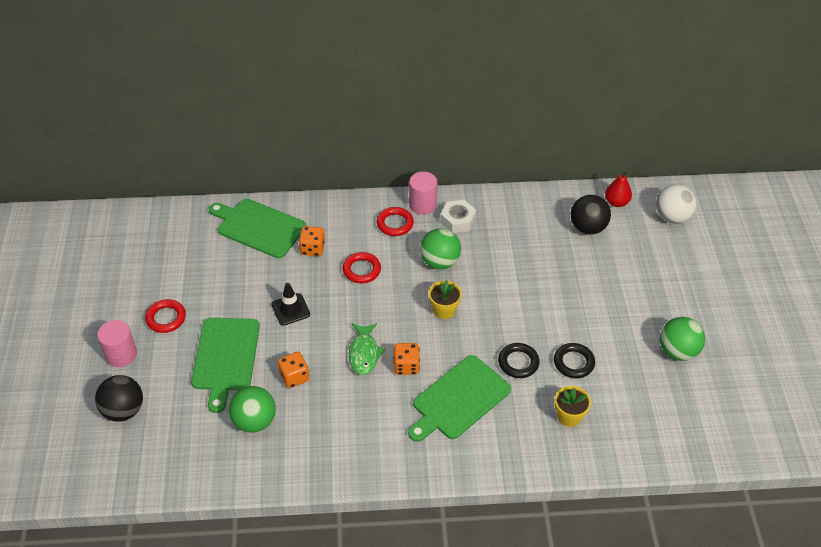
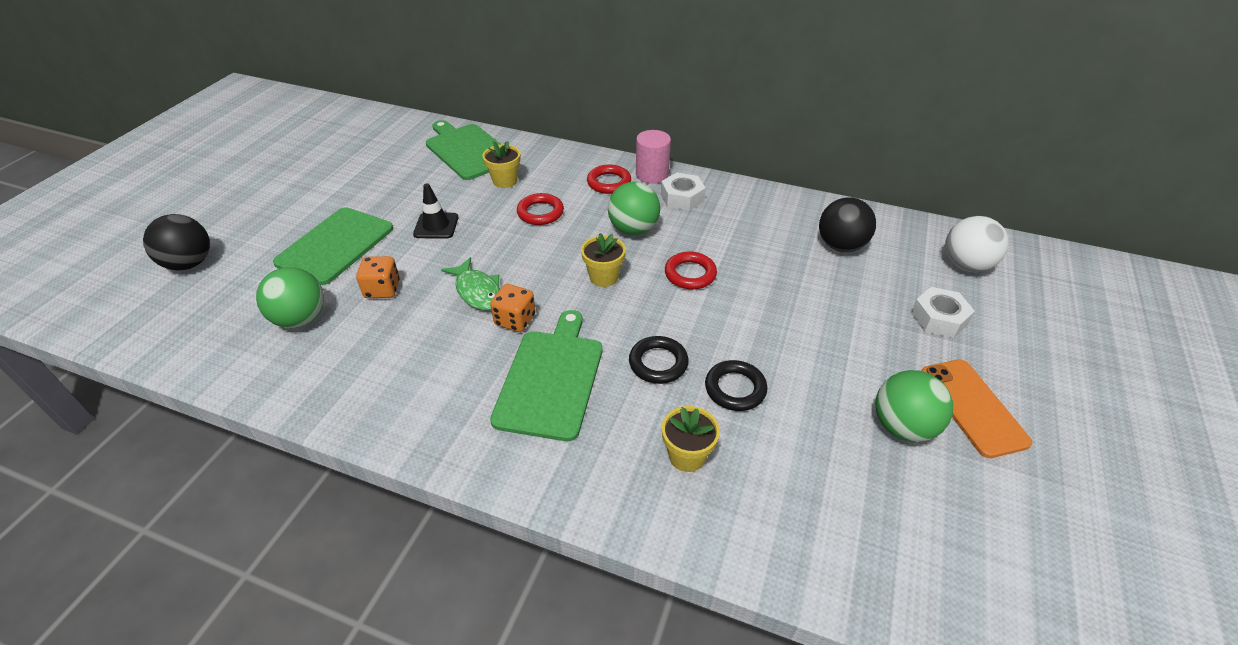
camera: 25 degrees right, 5 degrees down
(121, 355) = (240, 215): pink cylinder -> none
(166, 318) = (311, 198): red ring -> red ring (690, 274)
(312, 249) = (505, 181): orange dice -> yellow flower pot
(364, 353) = (477, 291): green fish -> green fish turned 60 degrees counterclockwise
(459, 399) = (551, 379): green cutting board -> green cutting board turned 120 degrees clockwise
(616, 202) = (893, 231): red pear -> none
(670, 266) = (938, 318): none -> white nut
(710, 323) = (972, 407): none -> orange phone

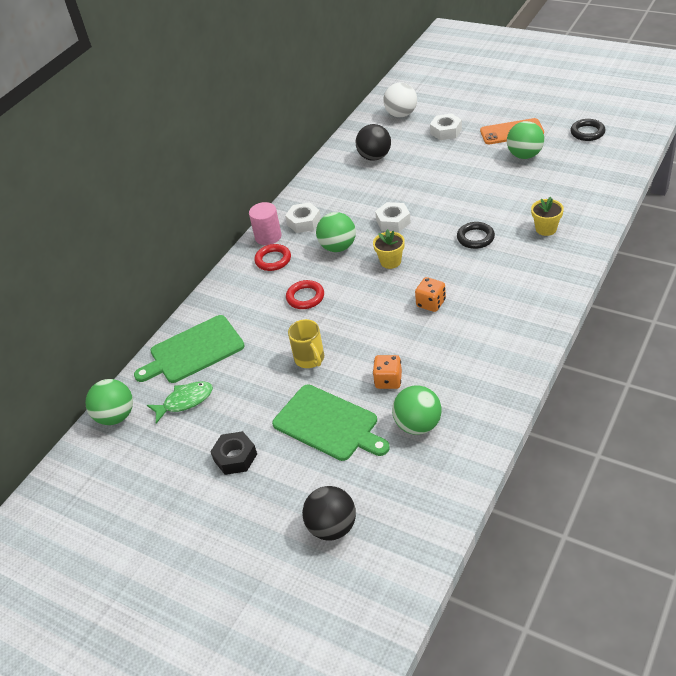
camera: 75 degrees left, 0 degrees up
(312, 193) = (235, 457): none -> black nut
(392, 122) = (116, 416): none -> green ball
(436, 226) = (310, 359): black traffic cone -> yellow mug
(477, 291) = (397, 325): green fish -> green fish (185, 401)
(505, 181) = (253, 321): yellow flower pot -> none
(551, 379) = (487, 283): green cutting board -> none
(690, 274) = (393, 222): red ring -> white nut
(735, 389) = (497, 209): black ring -> black ring (587, 132)

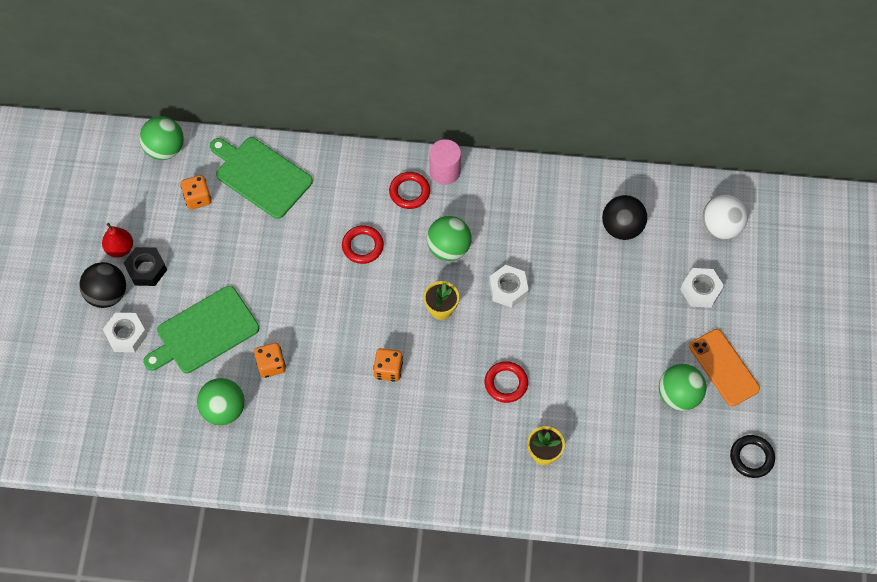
camera: 60 degrees right, 20 degrees up
(185, 401) = (197, 198): green fish -> orange dice
(198, 475) = (120, 248): none -> red pear
(304, 222) = (479, 197): white nut -> white nut (126, 335)
(310, 359) = (279, 284): yellow mug -> none
(328, 424) = (204, 332): green cutting board -> green cutting board turned 45 degrees clockwise
(332, 527) = (95, 377): black ball -> black ball (107, 294)
(475, 238) = (506, 383): black ring -> red ring

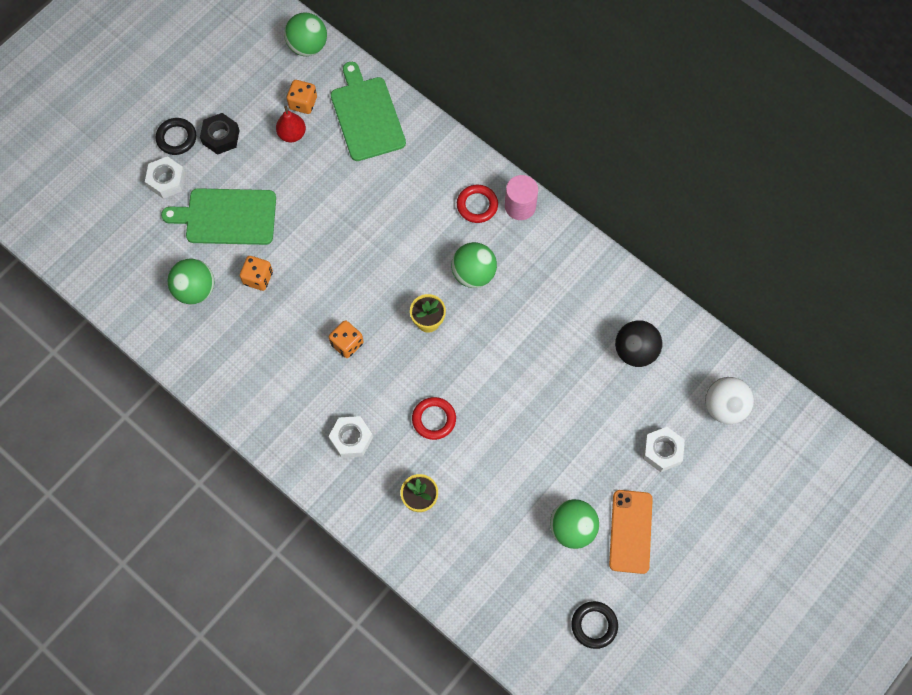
camera: 35 degrees right, 5 degrees up
(107, 294) = (176, 138): black ball -> black ring
(120, 248) = (213, 107): red pear -> red pear (292, 134)
(362, 246) = (404, 227): red ring -> none
(508, 289) = (496, 341): white nut -> white nut (351, 439)

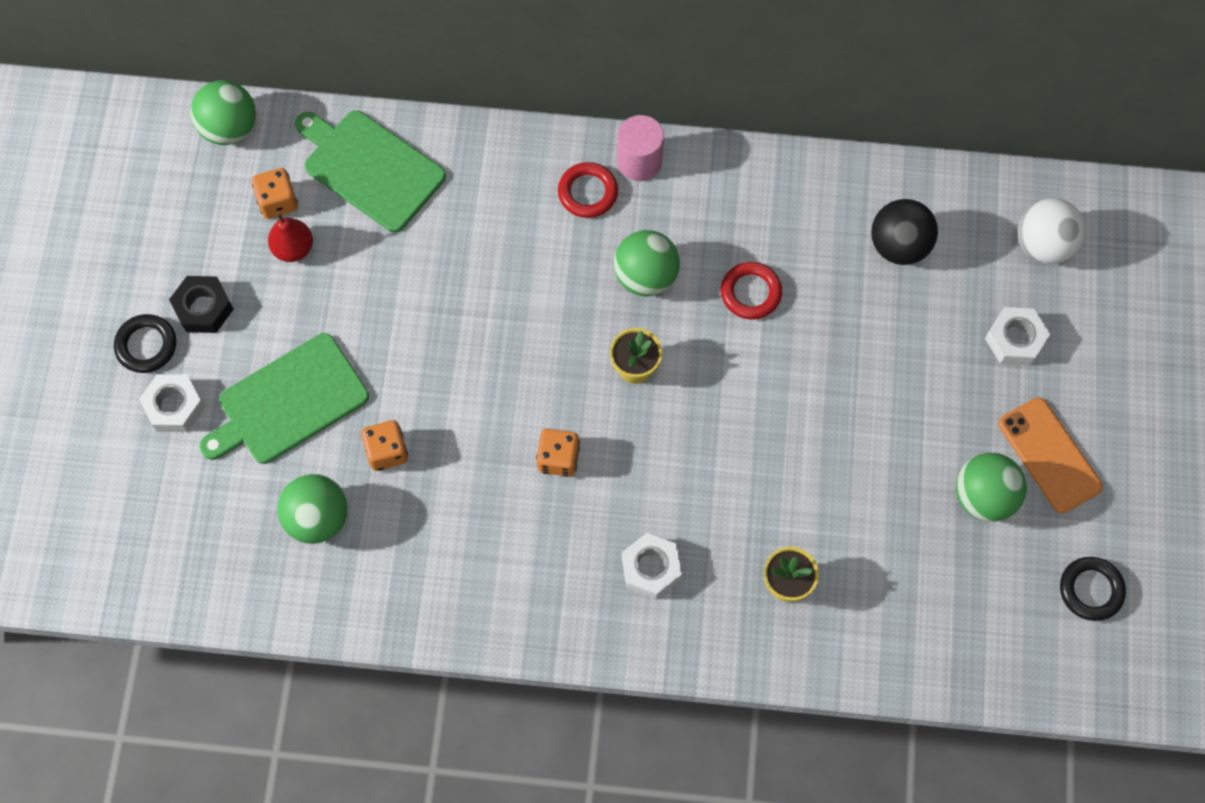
camera: 35 degrees left, 0 degrees up
(434, 419) = (730, 479): red ring -> red ring (750, 293)

